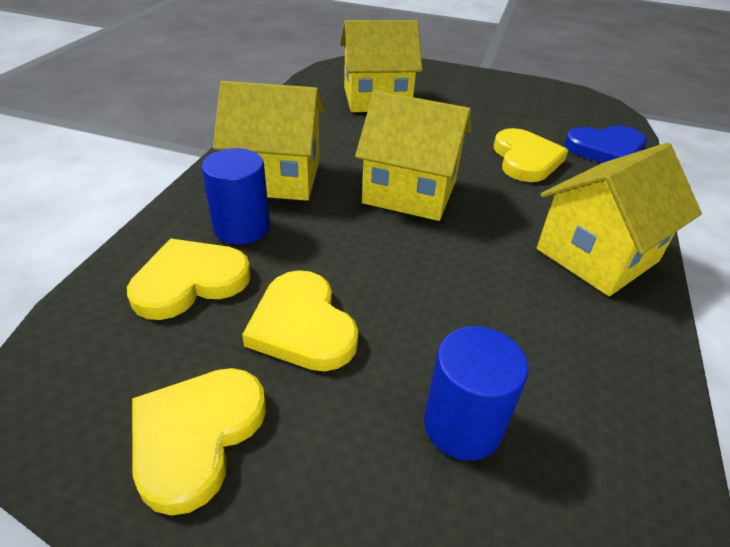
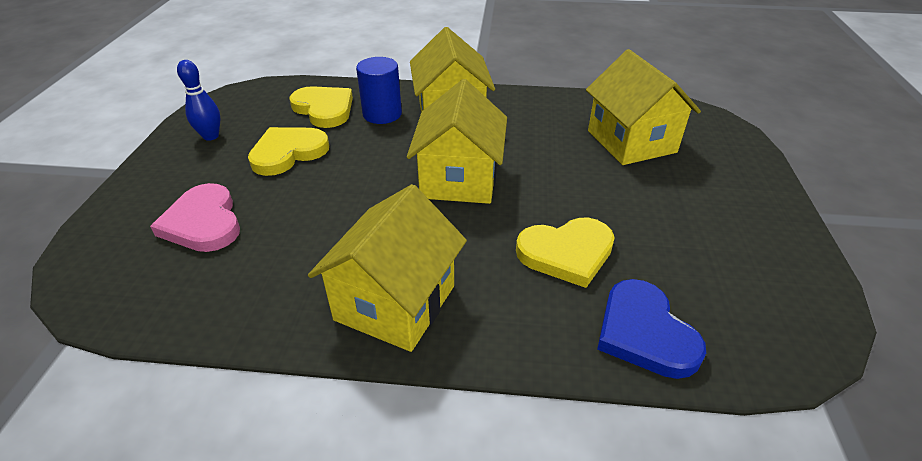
camera: 80 degrees right, 0 degrees up
(196, 436) = (211, 136): yellow heart -> blue bowling pin
(462, 425) = (203, 222): blue cylinder -> pink heart
(597, 255) = (395, 302): yellow house -> yellow house turned 75 degrees clockwise

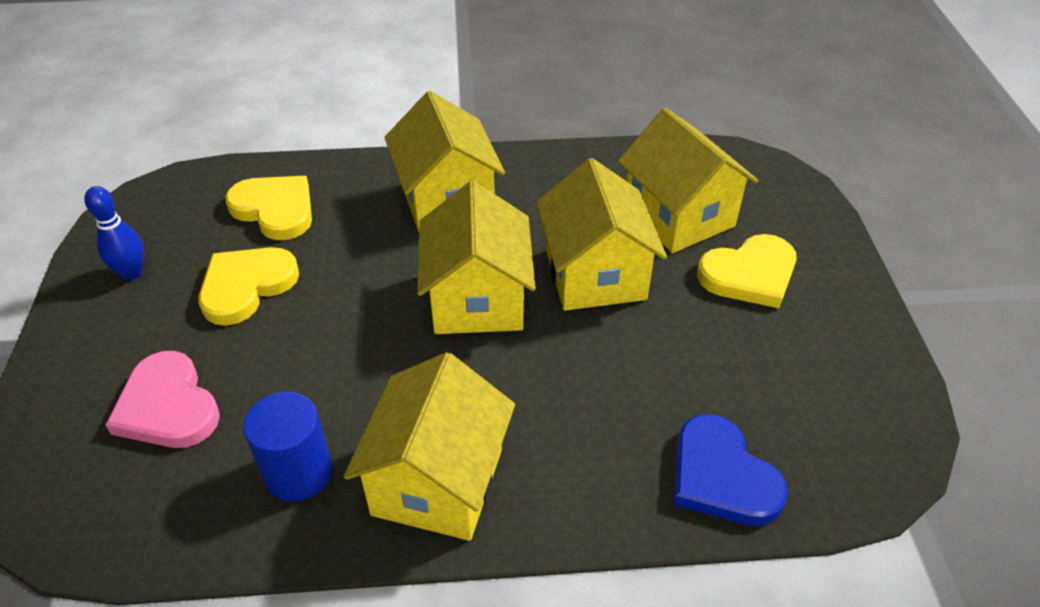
camera: 10 degrees left, 5 degrees up
(382, 114) = (355, 209): blue cylinder -> blue cylinder (298, 472)
(556, 173) = (595, 274): none -> yellow house
(566, 253) = (623, 387): yellow heart -> yellow heart (749, 274)

